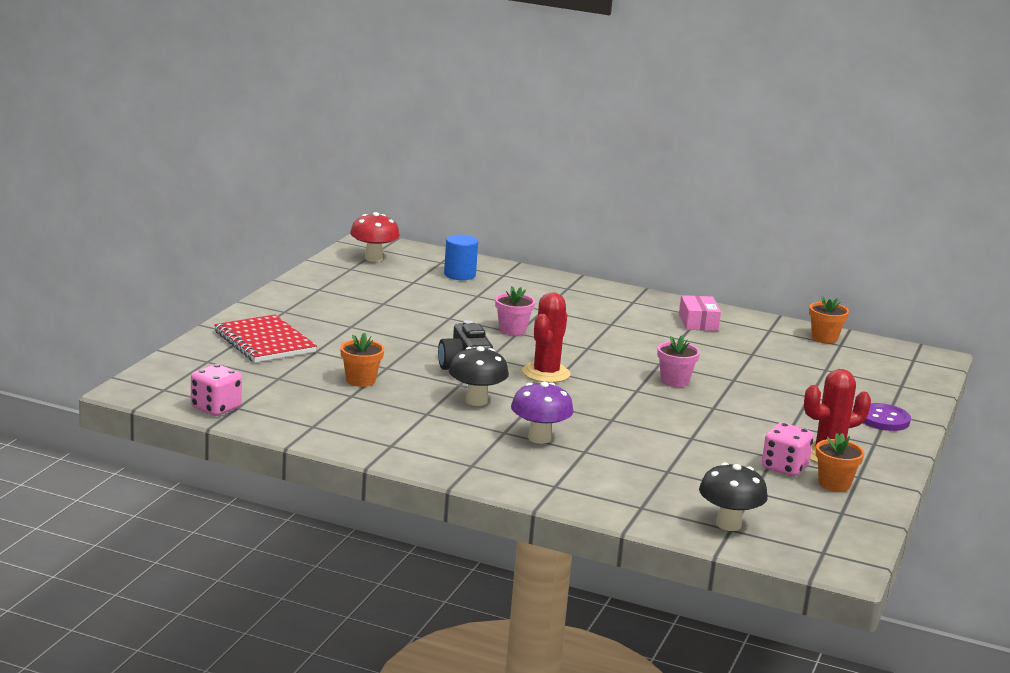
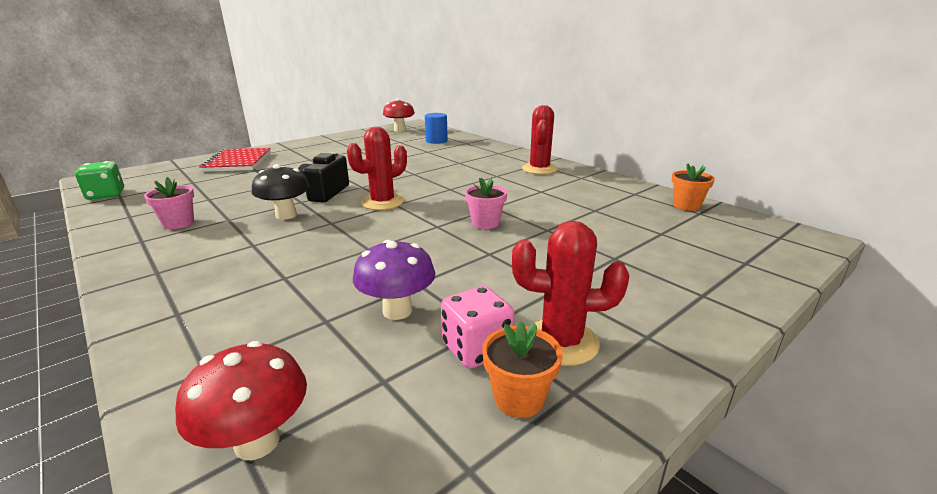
camera: 30 degrees right, 5 degrees up
(216, 408) = (106, 195): pink dice -> green dice
(360, 380) = (238, 190): orange flower pot -> none
(512, 330) = (412, 172): pink flower pot -> pink flower pot (178, 223)
(539, 438) = (269, 256): purple mushroom -> purple mushroom (397, 311)
(645, 309) = (539, 169): none -> red cactus
(698, 322) = (573, 182): pink box -> none
(728, 524) = (257, 442): black mushroom -> red mushroom
(883, 419) = (689, 302): purple button -> none

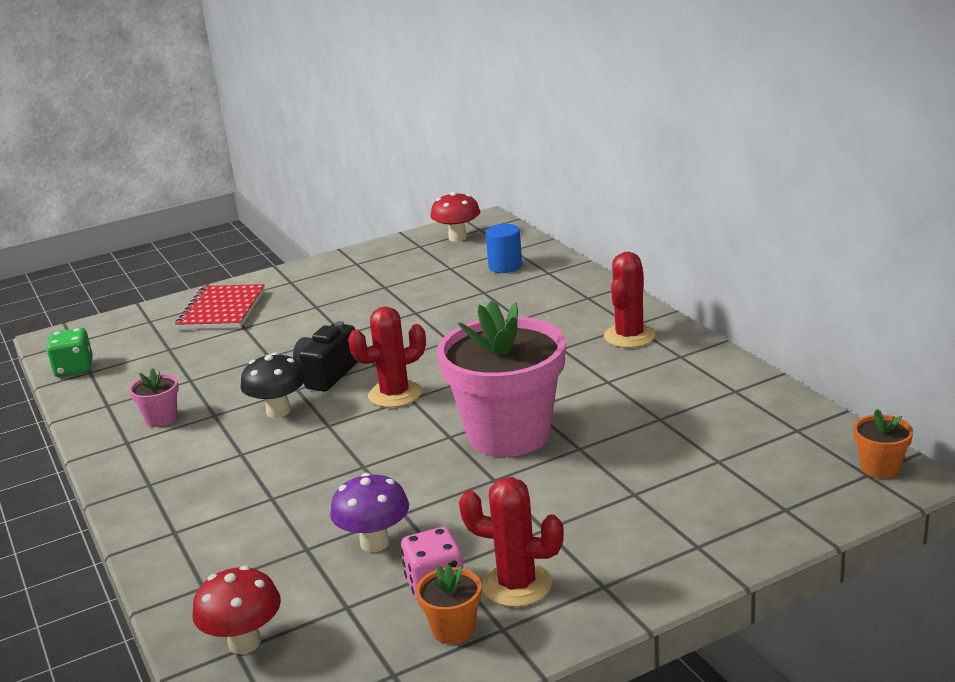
camera: 15 degrees right, 0 degrees up
(485, 223) = (508, 434): pink flower pot -> pink flower pot, size x2.43
(686, 206) = (789, 416): orange flower pot -> orange flower pot (880, 468)

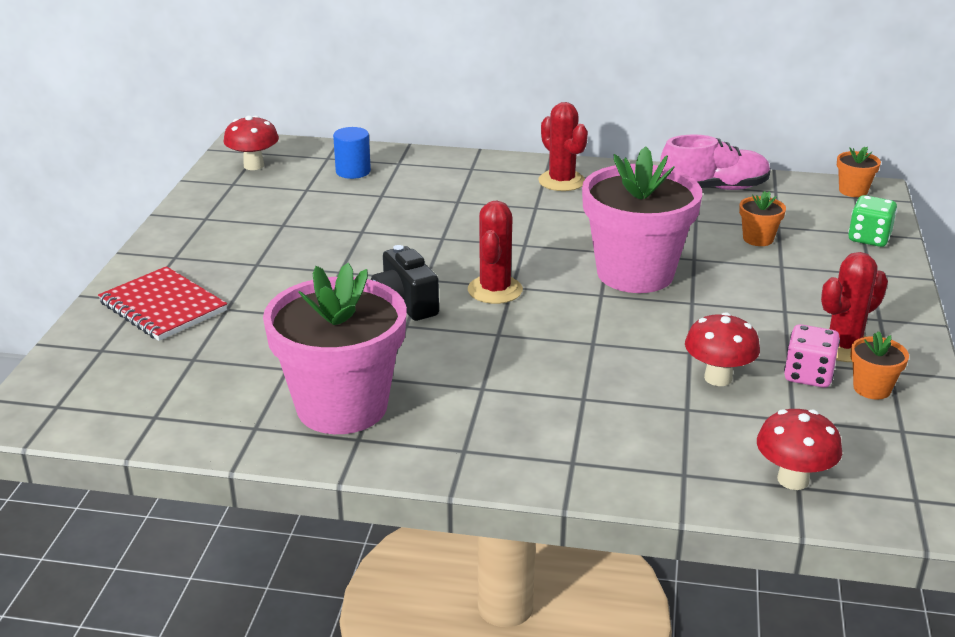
camera: 55 degrees left, 5 degrees up
(74, 369) = (128, 424): green dice -> green dice (869, 238)
(161, 418) = (342, 407): pink flower pot -> pink flower pot, size x2.43
(278, 411) = (433, 347): black mushroom -> none
(374, 543) = (718, 378): purple mushroom -> red mushroom
(672, 461) = (758, 239): none -> orange flower pot
(742, 400) = (714, 188): none -> pink shoe

